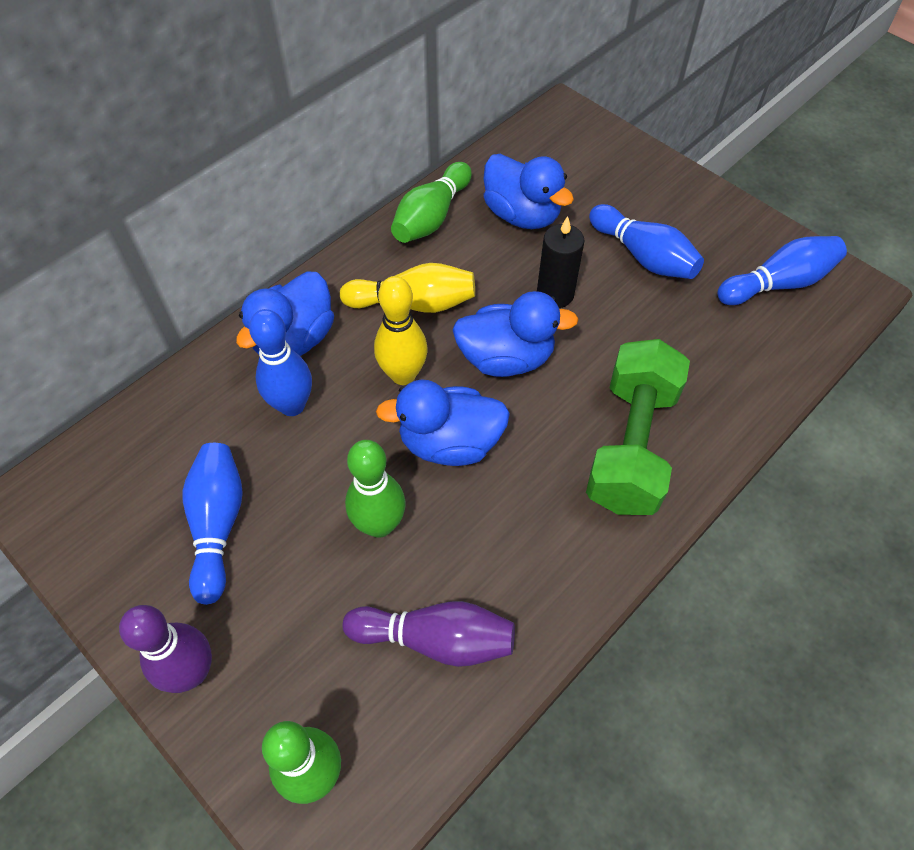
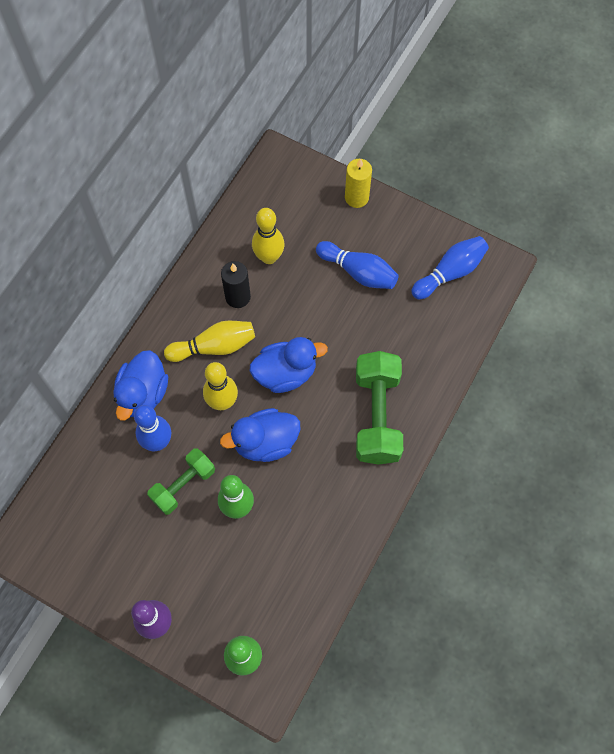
camera: 15 degrees left, 10 degrees up
(218, 525) = (139, 533): blue bowling pin -> none
(308, 473) = (183, 485): none -> green dumbbell
(431, 217) = (206, 274): green bowling pin -> none
(435, 639) = (290, 567): purple bowling pin -> none
(522, 215) = (269, 257): blue duck -> yellow bowling pin
(555, 294) = (306, 317): black candle -> black candle (238, 297)
(660, 172) = (356, 197): none -> yellow candle

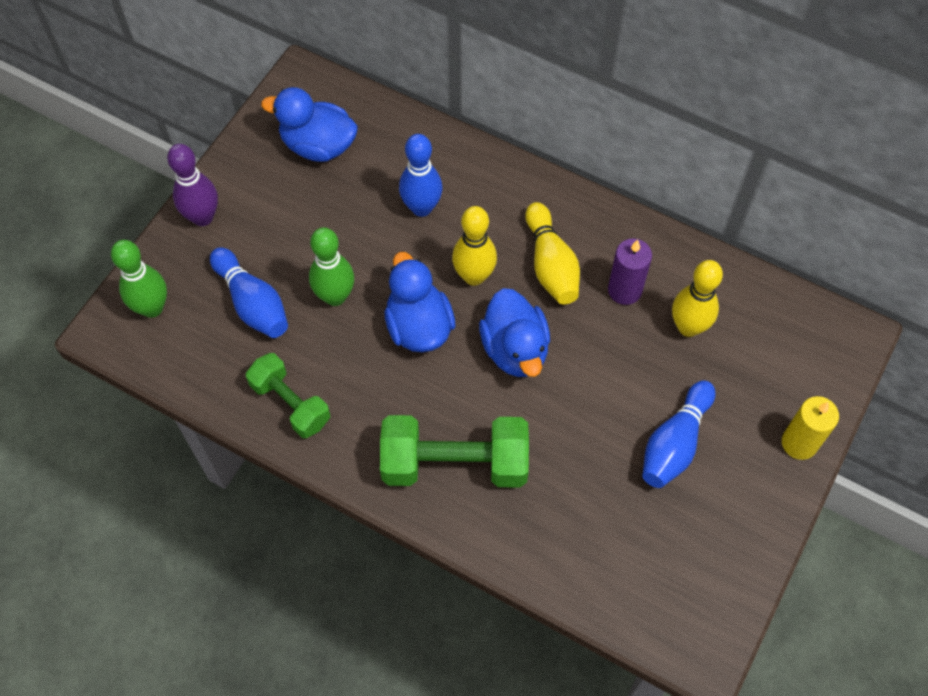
camera: 90 degrees right, 5 degrees down
(143, 394) = (484, 189): blue duck -> blue duck (318, 145)
(183, 485) = (365, 237): green dumbbell -> green dumbbell (290, 403)
(238, 297) = (624, 290): black candle -> purple candle
(450, 273) = (684, 574): blue bowling pin -> blue bowling pin (252, 303)

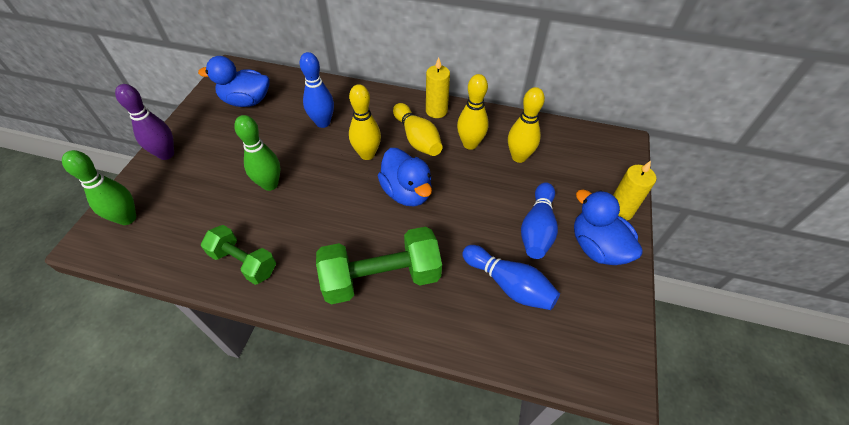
camera: 15 degrees left, 10 degrees down
(252, 303) = (207, 200): blue bowling pin -> blue bowling pin (509, 284)
(418, 326) = (334, 191): blue duck -> blue duck (597, 247)
(591, 221) = (436, 111): none -> yellow candle
(624, 290) = (470, 144): purple candle -> yellow bowling pin

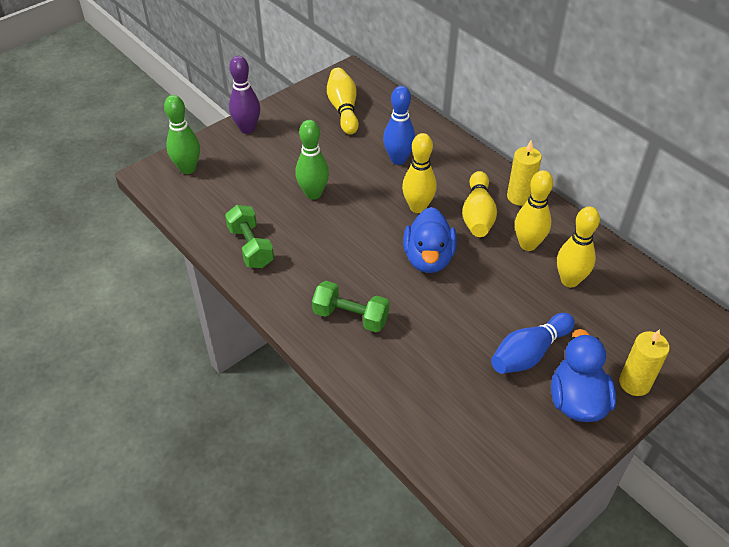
camera: 35 degrees right, 5 degrees down
(246, 101) = (343, 109): blue duck -> yellow bowling pin
(381, 277) = (351, 317): green dumbbell -> green dumbbell, size x0.63
(509, 284) = (459, 383): blue bowling pin -> none

